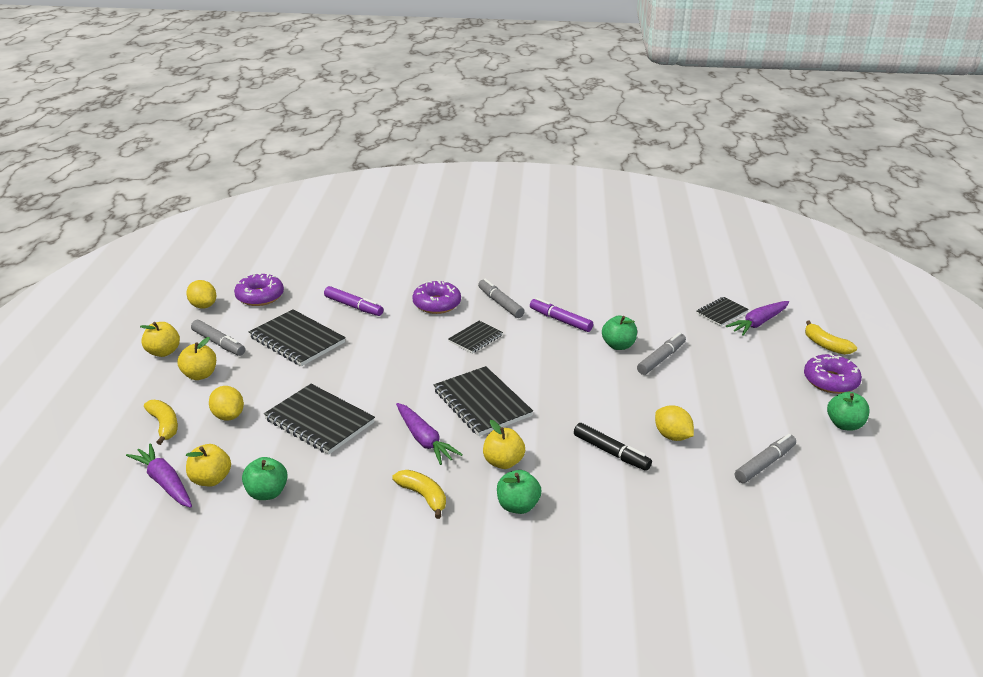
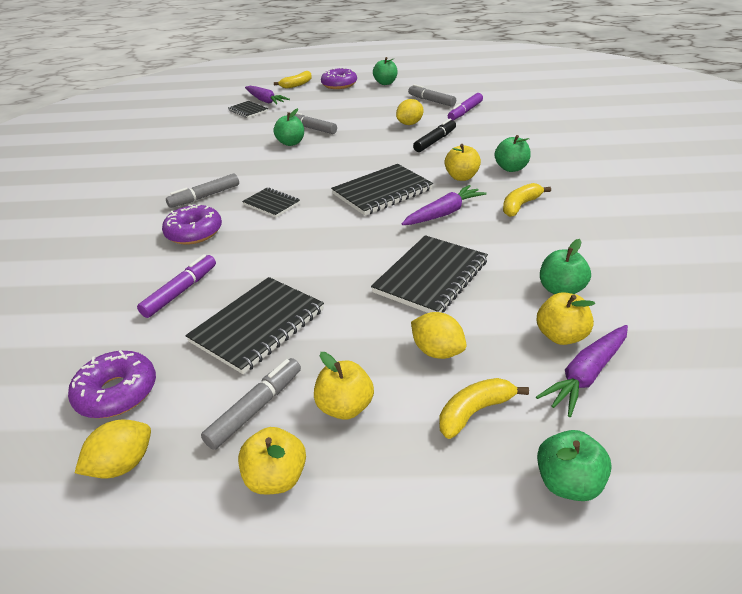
camera: 90 degrees left, 5 degrees up
(90, 453) = (568, 483): none -> green apple
(228, 416) = (437, 351): yellow lemon -> yellow lemon turned 75 degrees clockwise
(560, 320) = (245, 167): purple marker -> purple marker (465, 112)

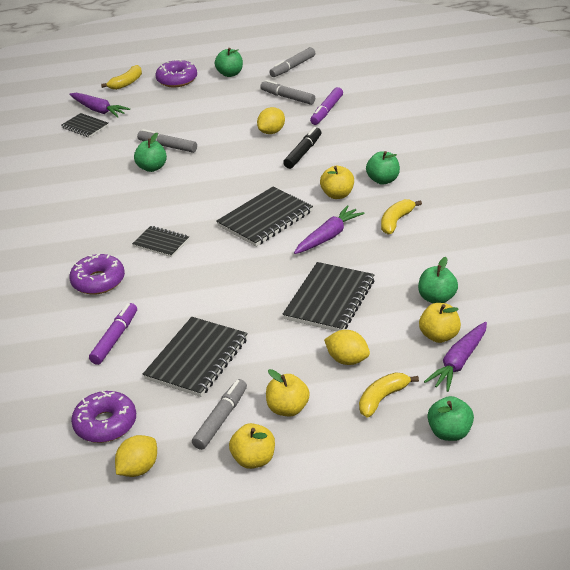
camera: 10 degrees left, 0 degrees up
(205, 196) = (89, 241): grey marker -> grey marker (292, 67)

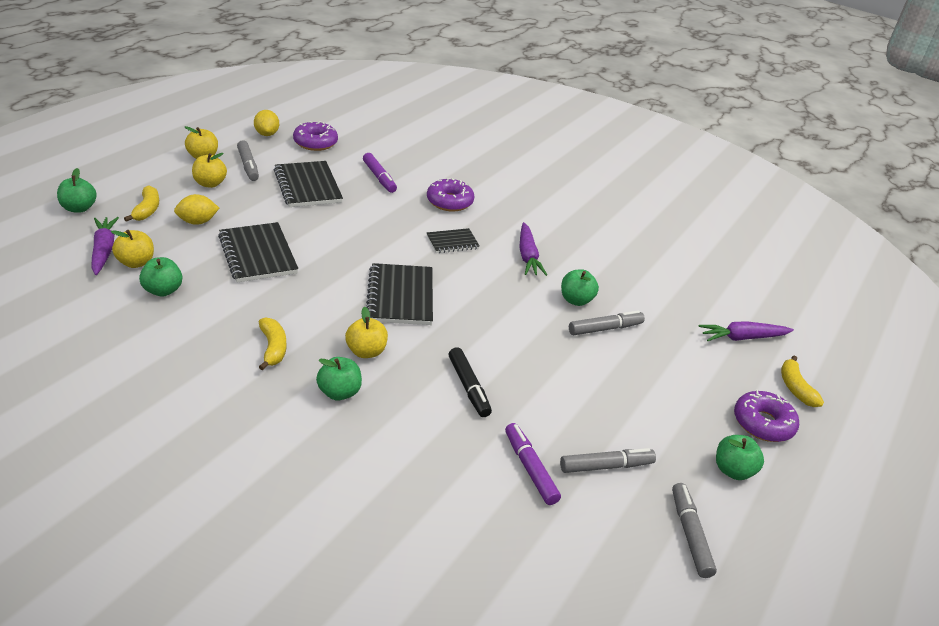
camera: 125 degrees right, 0 degrees up
(85, 127) = (713, 313): black notebook -> none
(272, 132) = (541, 399): yellow lemon -> none
(328, 236) = (322, 304): purple carrot -> purple carrot (527, 256)

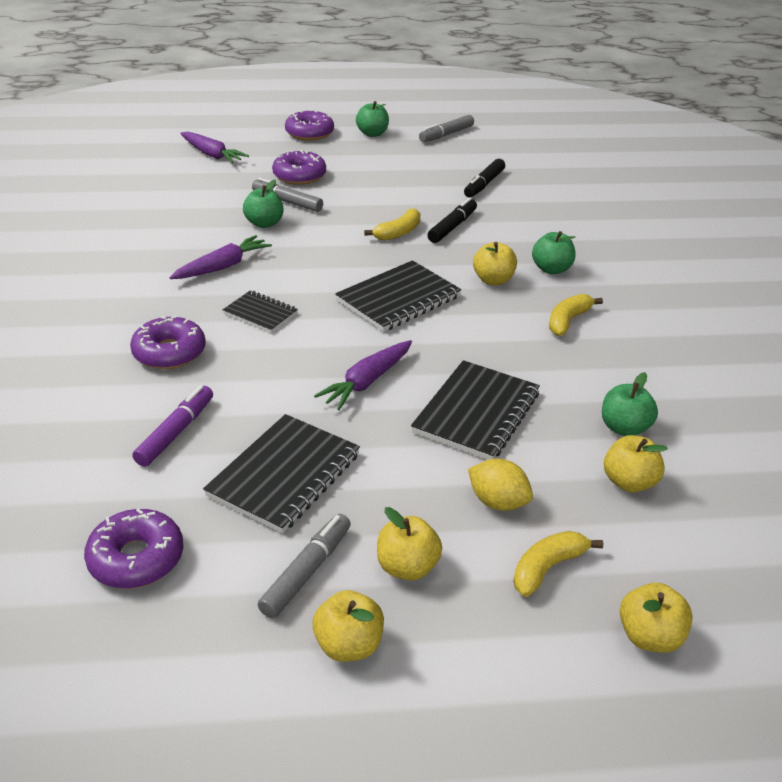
camera: 125 degrees left, 0 degrees up
(79, 208) = (649, 636): green apple -> yellow apple
(104, 250) = (658, 525): purple carrot -> purple carrot (367, 381)
(267, 134) = (171, 638): yellow lemon -> none
(530, 468) = (484, 184): purple marker -> black marker
(606, 466) = (438, 165): grey marker -> none
(654, 361) = (299, 176): none -> purple donut
(795, 388) = (250, 130): yellow banana -> yellow banana (398, 233)

